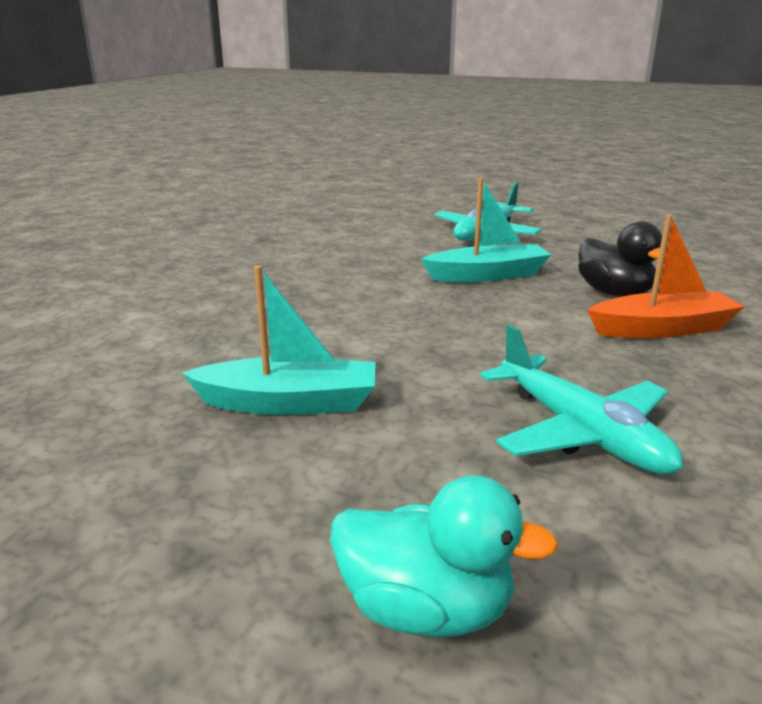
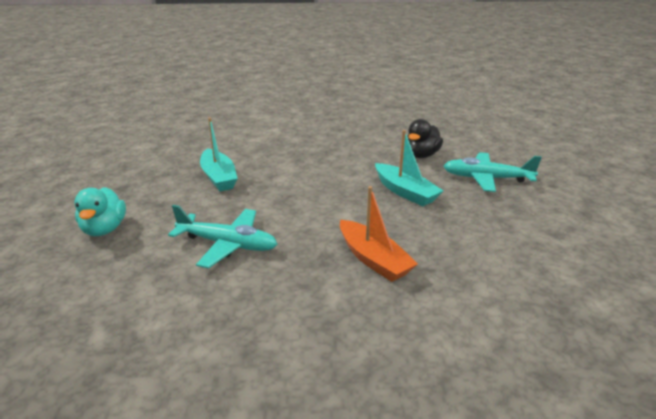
camera: 65 degrees right, 5 degrees up
(581, 433) = (228, 244): turquoise plane -> turquoise plane turned 105 degrees counterclockwise
(614, 293) = (420, 237): black duck -> black duck (421, 155)

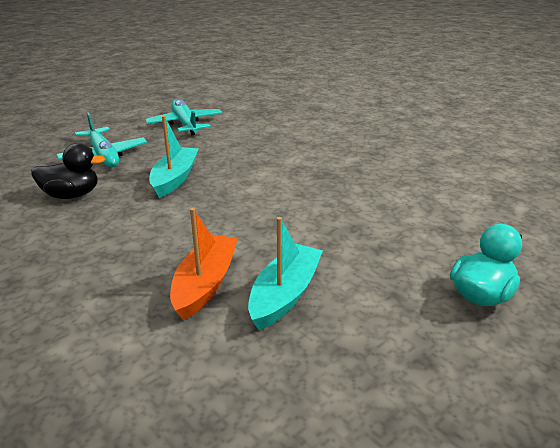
camera: 130 degrees left, 0 degrees up
(228, 244) = (374, 216): turquoise plane -> turquoise plane (185, 124)
(373, 259) = (294, 160): orange boat -> orange boat (205, 284)

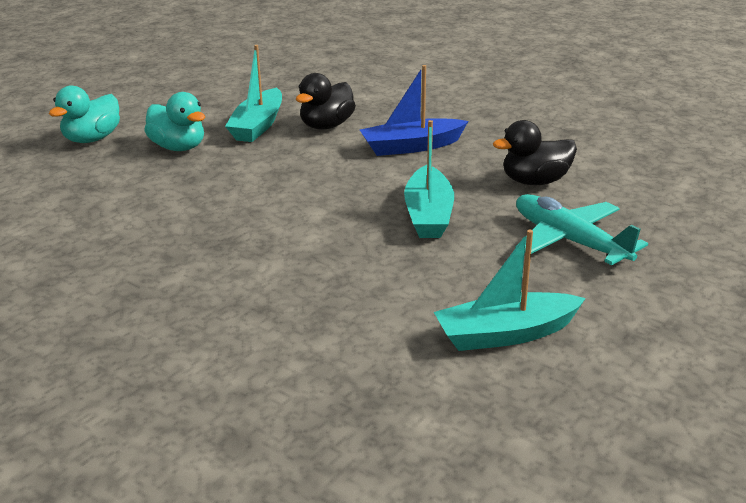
camera: 170 degrees right, 0 degrees up
(137, 242) = (411, 147): none -> blue boat
(185, 124) = (505, 334): turquoise plane -> turquoise boat
(205, 284) = (326, 126): orange boat -> black duck
(374, 269) = (178, 147): none -> turquoise duck

